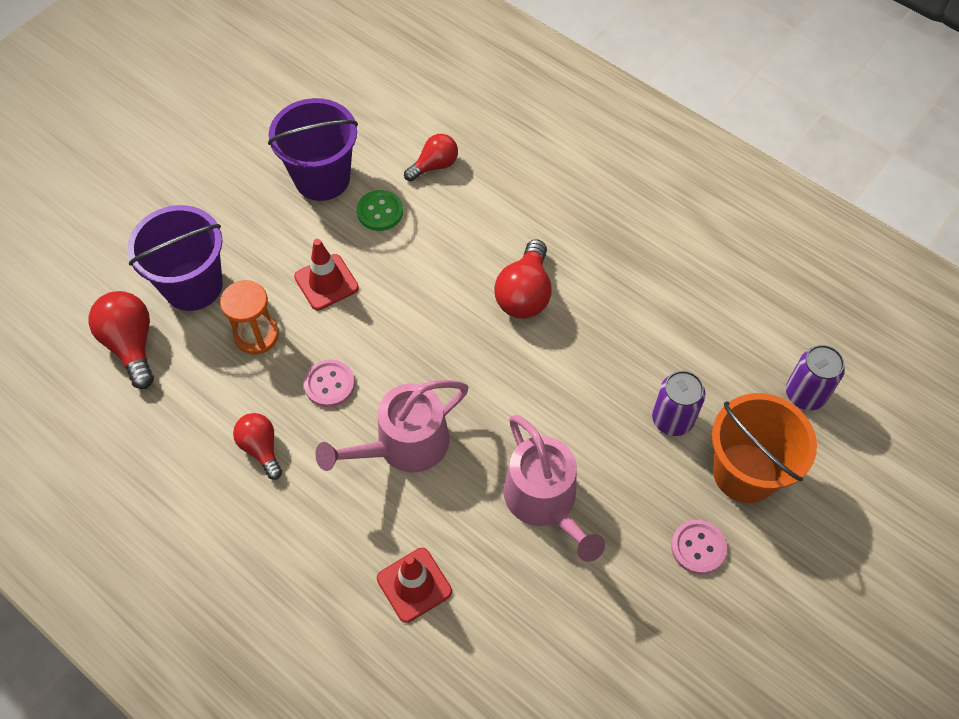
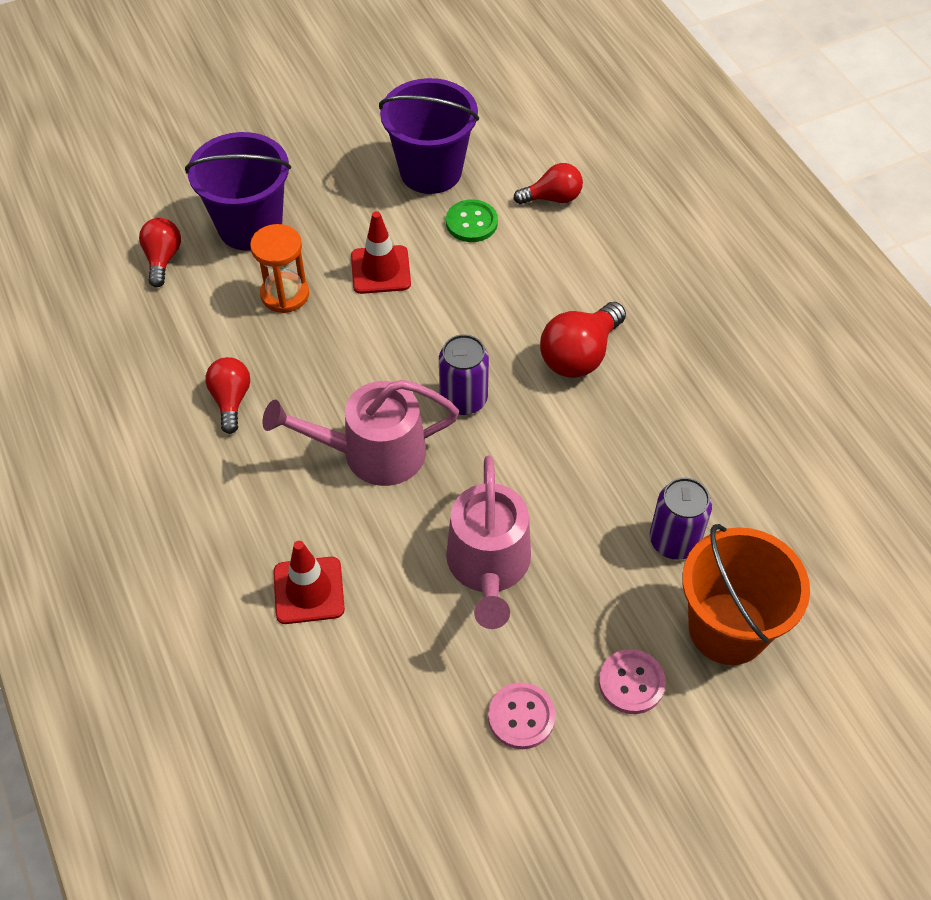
camera: 25 degrees right, 5 degrees down
(131, 344) = (162, 259): red light bulb -> red light bulb, size x0.66
(329, 384) = (330, 366): pink button -> pink button (521, 717)
(805, 394) = (844, 575): purple can -> purple can (463, 399)

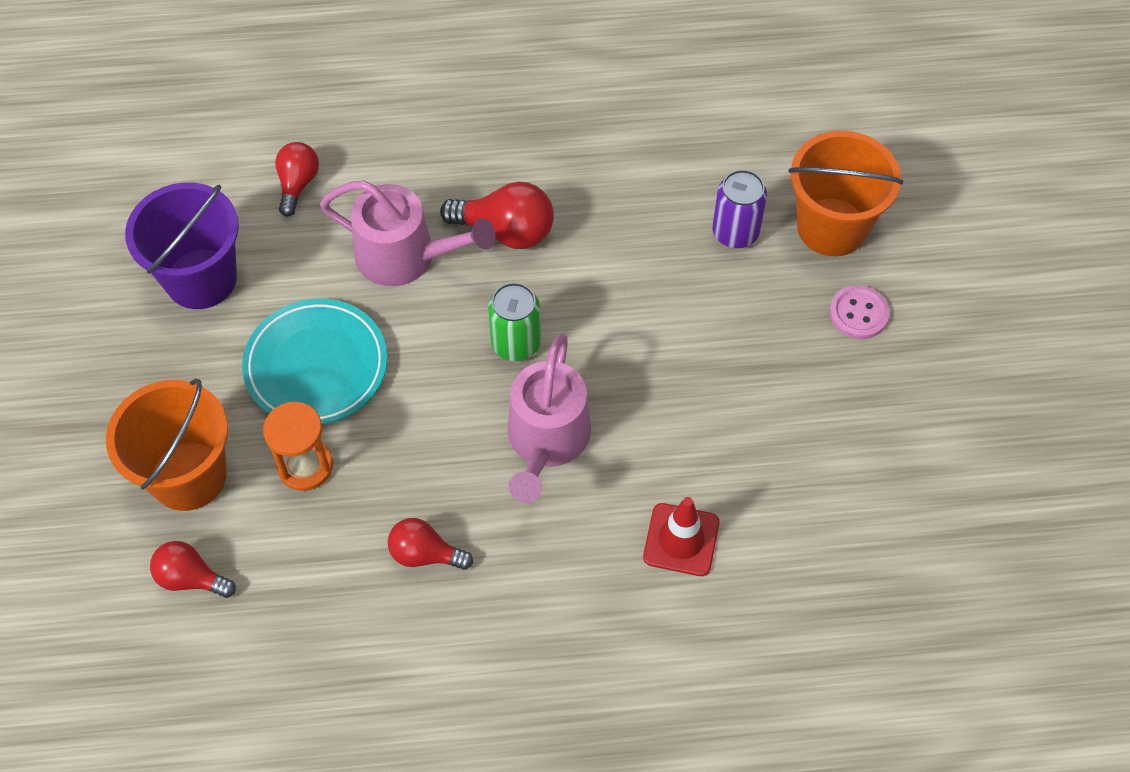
camera: 70 degrees left, 5 degrees up
(250, 226) = (188, 476): purple bucket -> orange bucket
(380, 270) = (316, 366): red traffic cone -> turquoise plate
(463, 399) = (516, 343): purple can -> green can
(471, 222) = (293, 265): green button -> none
(488, 566) = (709, 382): pink watering can -> pink watering can (405, 256)
(521, 717) = (864, 405): pink button -> none
(579, 355) = (506, 231): red light bulb -> red light bulb turned 45 degrees counterclockwise

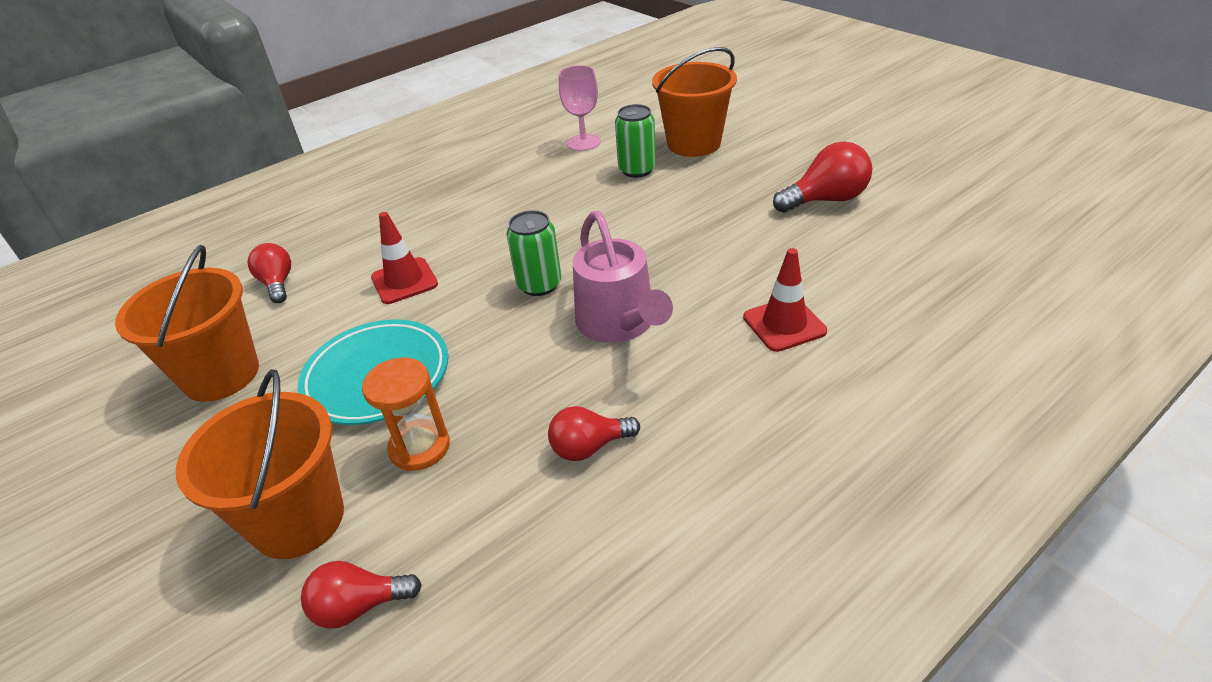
camera: 30 degrees left, 20 degrees down
(201, 279) = (221, 375): purple bucket -> orange bucket
(405, 256) = (404, 281): pink watering can -> red traffic cone
(506, 231) = (474, 235): red light bulb -> red light bulb (826, 200)
(719, 145) = (583, 142): none -> pink goblet
(735, 232) = (637, 170): purple can -> green can
(858, 313) = (756, 168): pink button -> none

